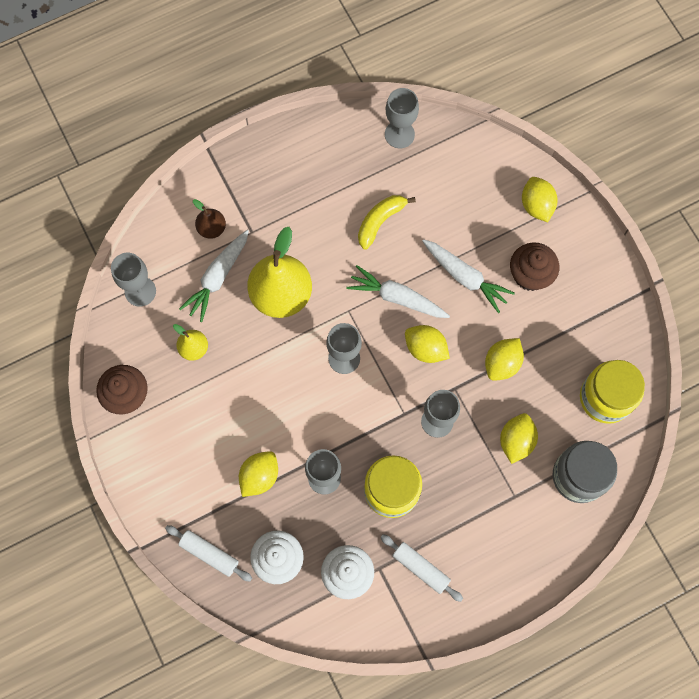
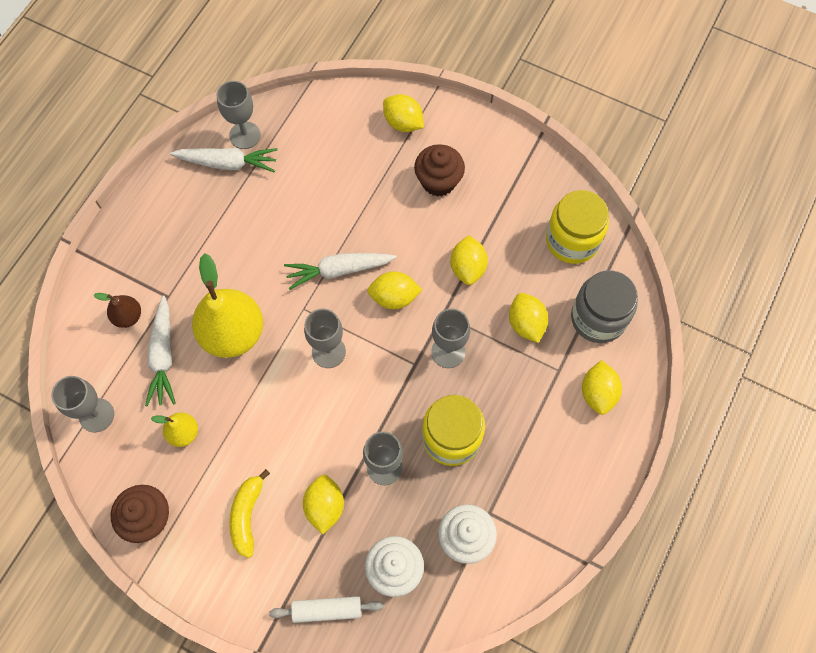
camera: 35 degrees left, 5 degrees down
(380, 221) = (278, 216): yellow banana -> yellow banana (247, 515)
(421, 568) = (525, 487): white rolling pin -> none
(465, 277) = (385, 217): white carrot -> white carrot (227, 163)
(533, 536) = (598, 393): none -> yellow lemon

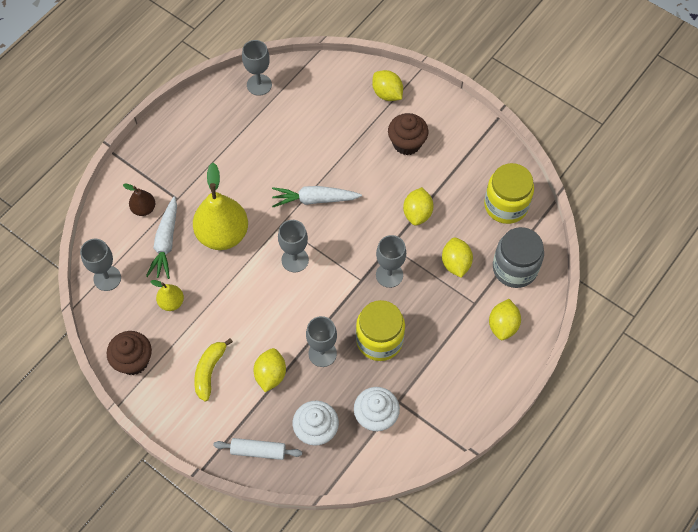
camera: 10 degrees right, 5 degrees down
(227, 163) = (241, 104): white carrot -> none
(394, 297) = (354, 227): yellow lemon -> none

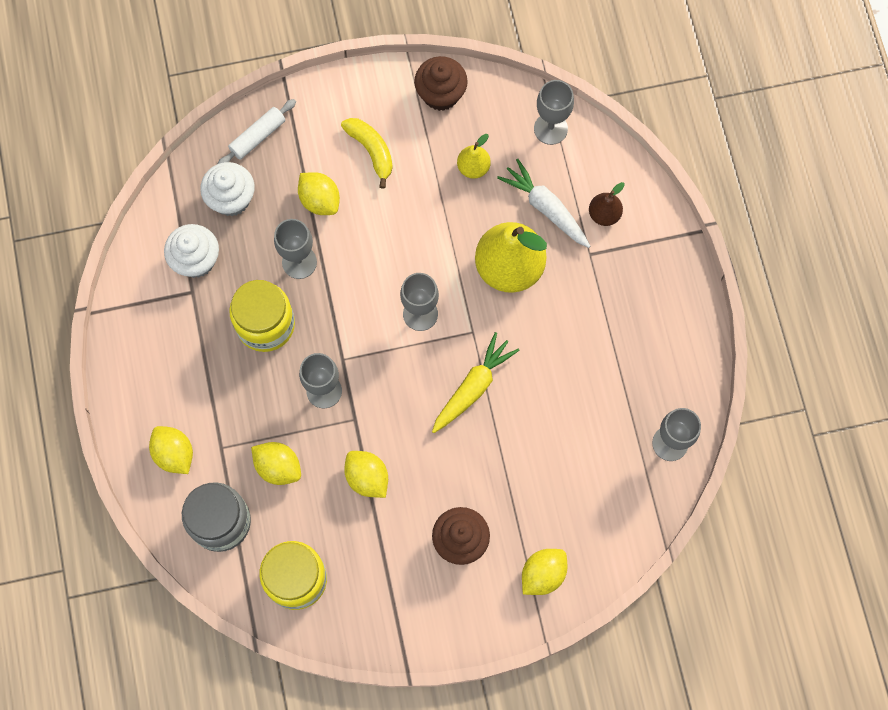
camera: 130 degrees right, 10 degrees up
(314, 199) = (473, 387): white carrot -> yellow carrot
(387, 94) = (543, 574): yellow lemon -> yellow lemon turned 45 degrees counterclockwise

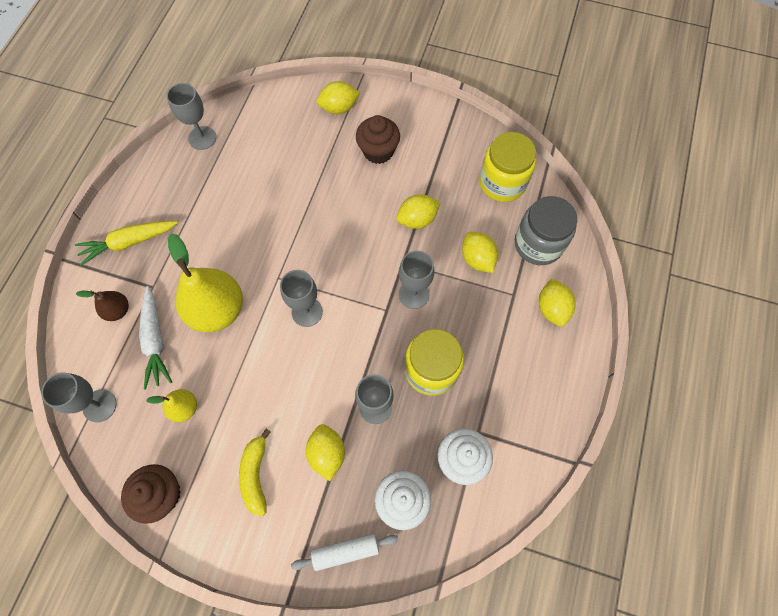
camera: 150 degrees left, 5 degrees down
(367, 478) = (417, 219): yellow lemon -> yellow lemon turned 75 degrees clockwise
(473, 387) = (304, 239): yellow carrot -> yellow carrot (129, 242)

